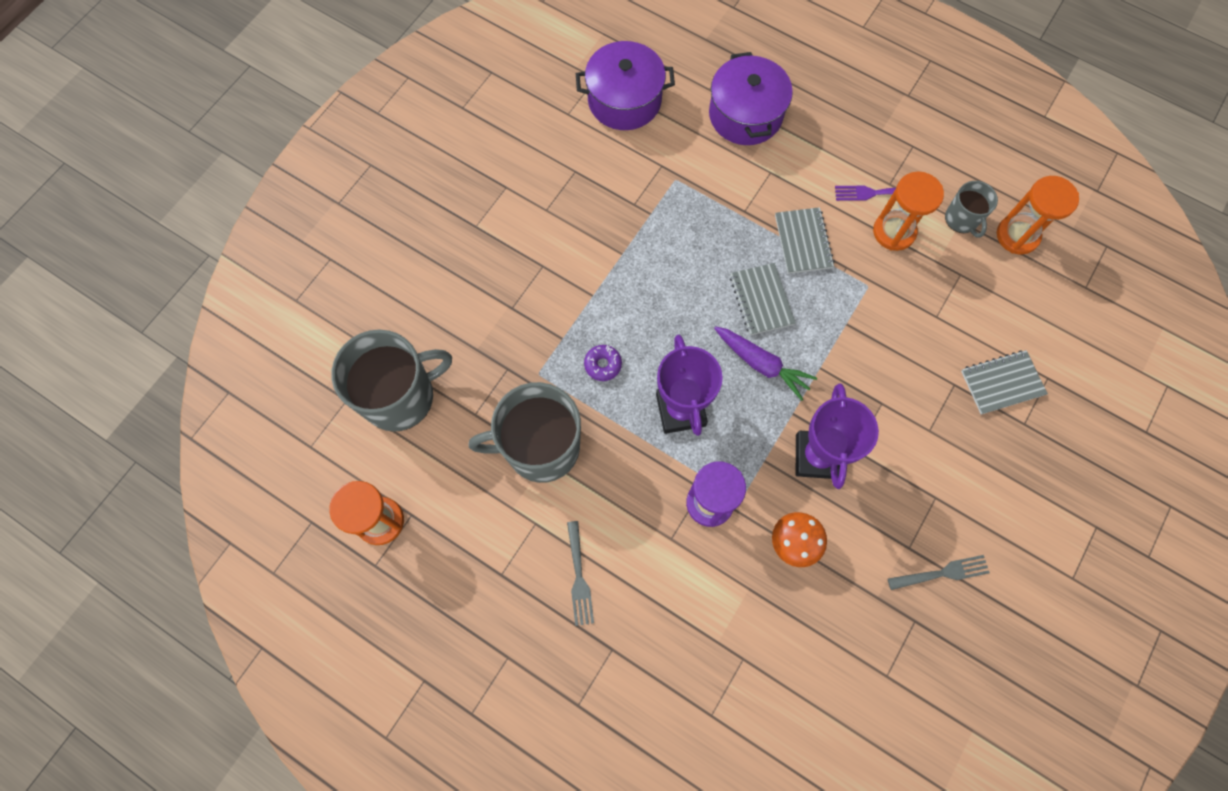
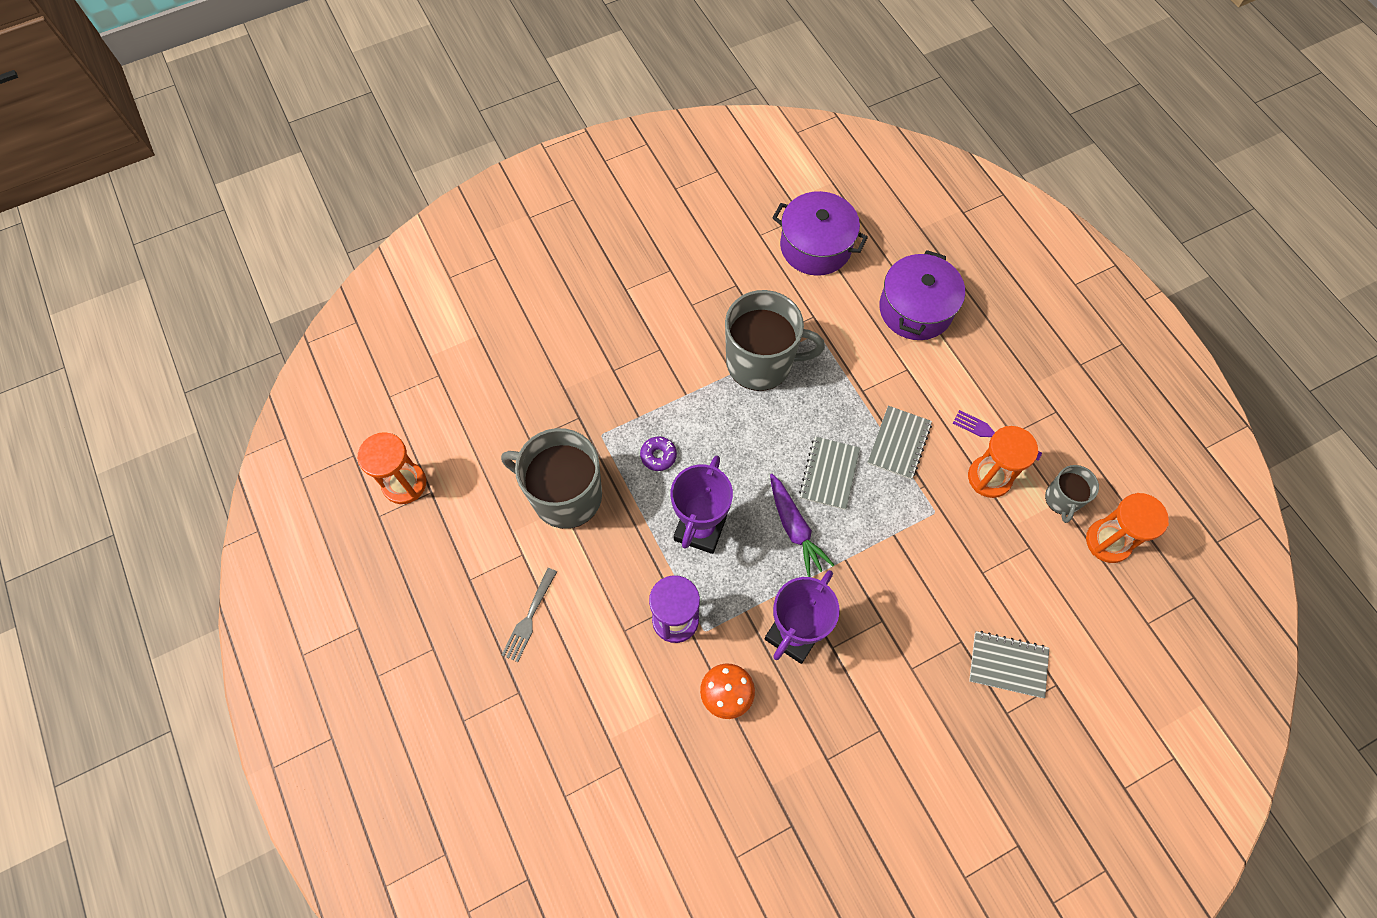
camera: 30 degrees right, 5 degrees down
(400, 396) = (481, 394): grey mug -> grey mug (761, 362)
(942, 573) = (843, 799): grey fork -> none

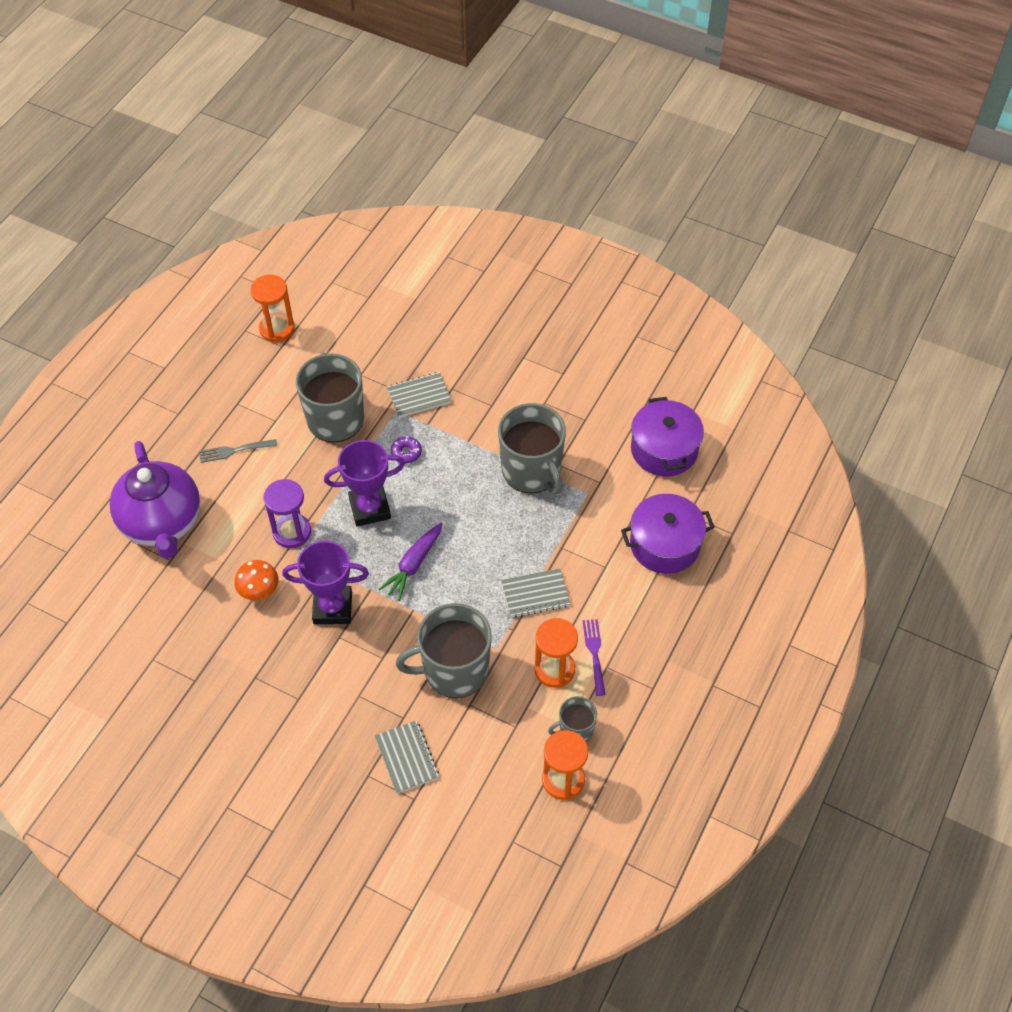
camera: 55 degrees right, 10 degrees down
(568, 748) = (162, 523): none -> purple teapot
(829, 474) = (474, 563): grey notebook -> grey notebook (419, 396)
(937, 564) = (454, 670): none -> grey mug

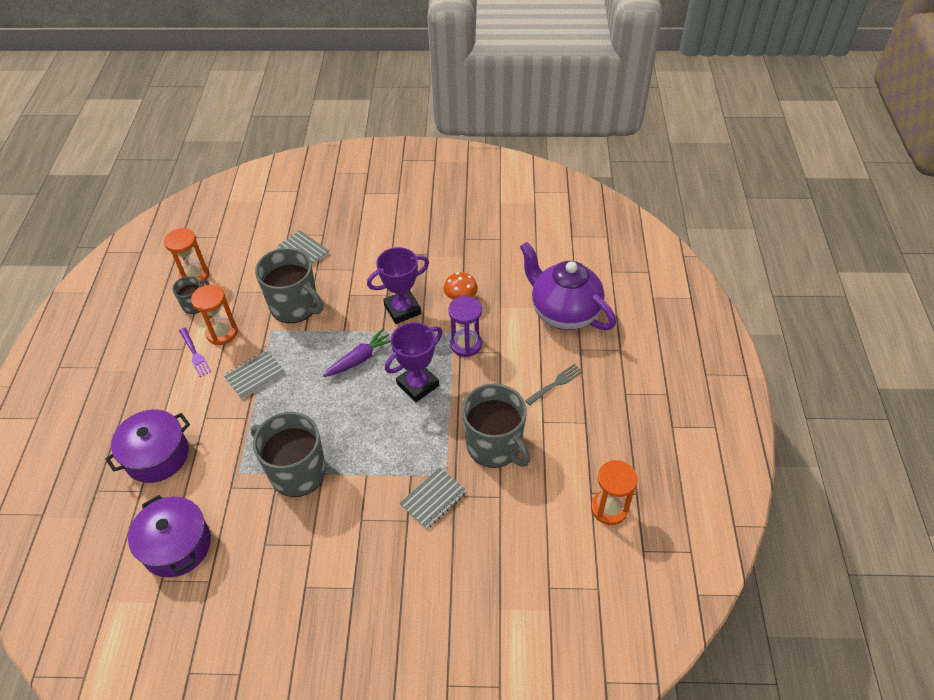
camera: 155 degrees right, 5 degrees down
(406, 453) = (414, 441): purple donut -> none
(413, 565) = (359, 359): purple carrot -> purple carrot turned 45 degrees clockwise
(454, 670) = (295, 306): grey mug -> grey mug turned 75 degrees clockwise

